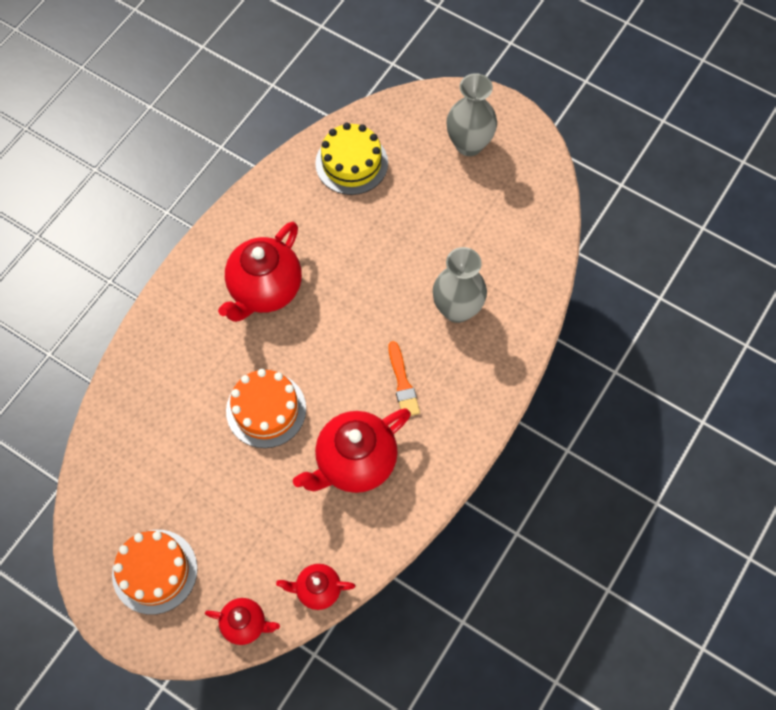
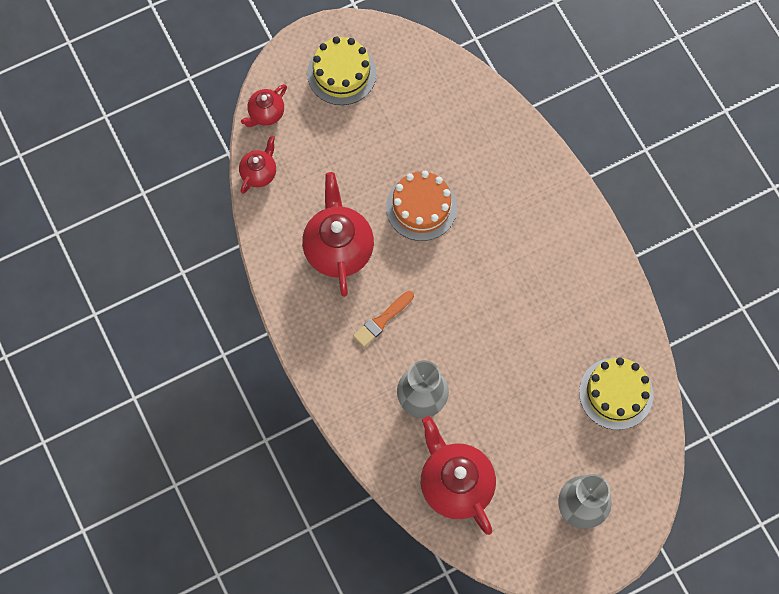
camera: 120 degrees right, 5 degrees up
(154, 571) = (341, 73): orange cake -> yellow cake
(265, 290) = (528, 258): red teapot -> red teapot (455, 484)
(402, 383) = (382, 320): orange brush -> orange brush turned 60 degrees counterclockwise

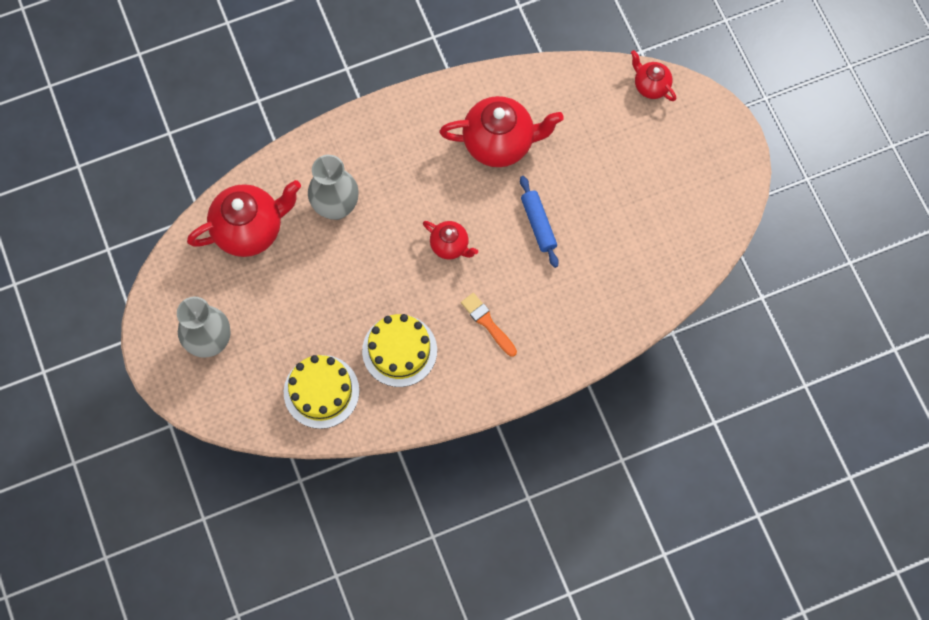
camera: 95 degrees right, 0 degrees up
(259, 173) = (586, 76): red teapot -> red teapot (450, 246)
(341, 73) = (693, 160): yellow cake -> yellow cake (399, 350)
(382, 320) = (421, 177): orange brush -> orange brush (487, 323)
(421, 207) = (538, 224): orange cake -> blue rolling pin

